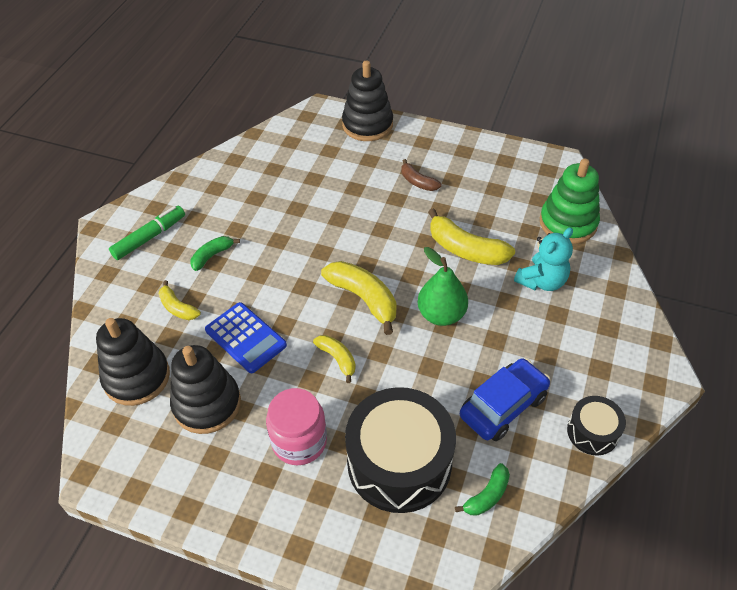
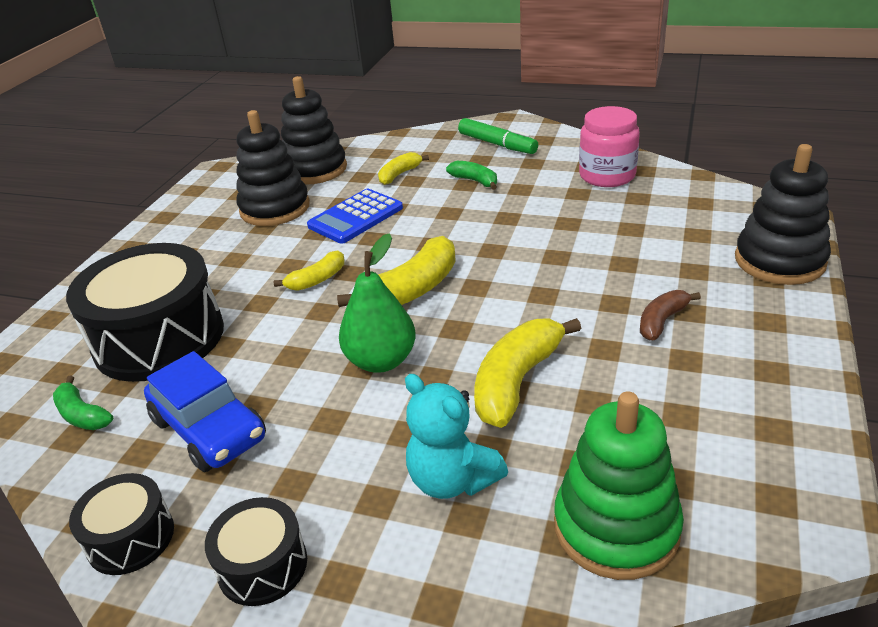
camera: 90 degrees right, 15 degrees down
(299, 441) = (213, 266): pink jar -> pink jar (607, 176)
(604, 361) = (262, 565): none -> black drum

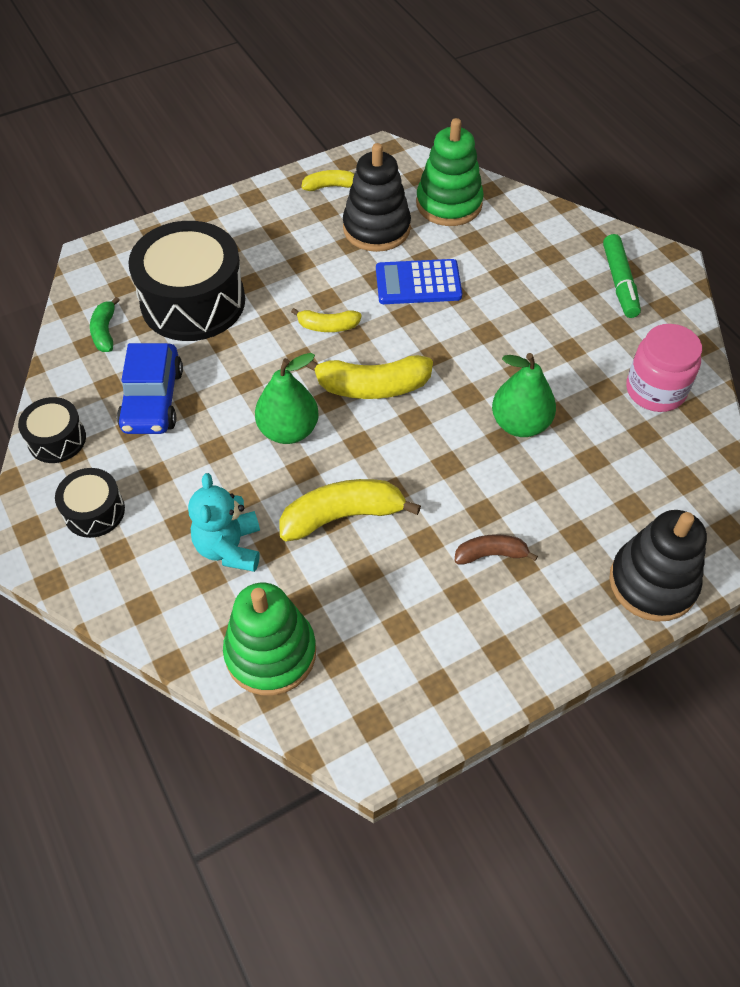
camera: 40 degrees right, 20 degrees up
(315, 169) = (449, 204): black stacking toy -> green stacking toy
(399, 174) = (501, 259): yellow banana -> yellow banana (331, 186)
(475, 181) = (547, 312): green banana -> none
(554, 241) = (520, 424): none -> green pear

